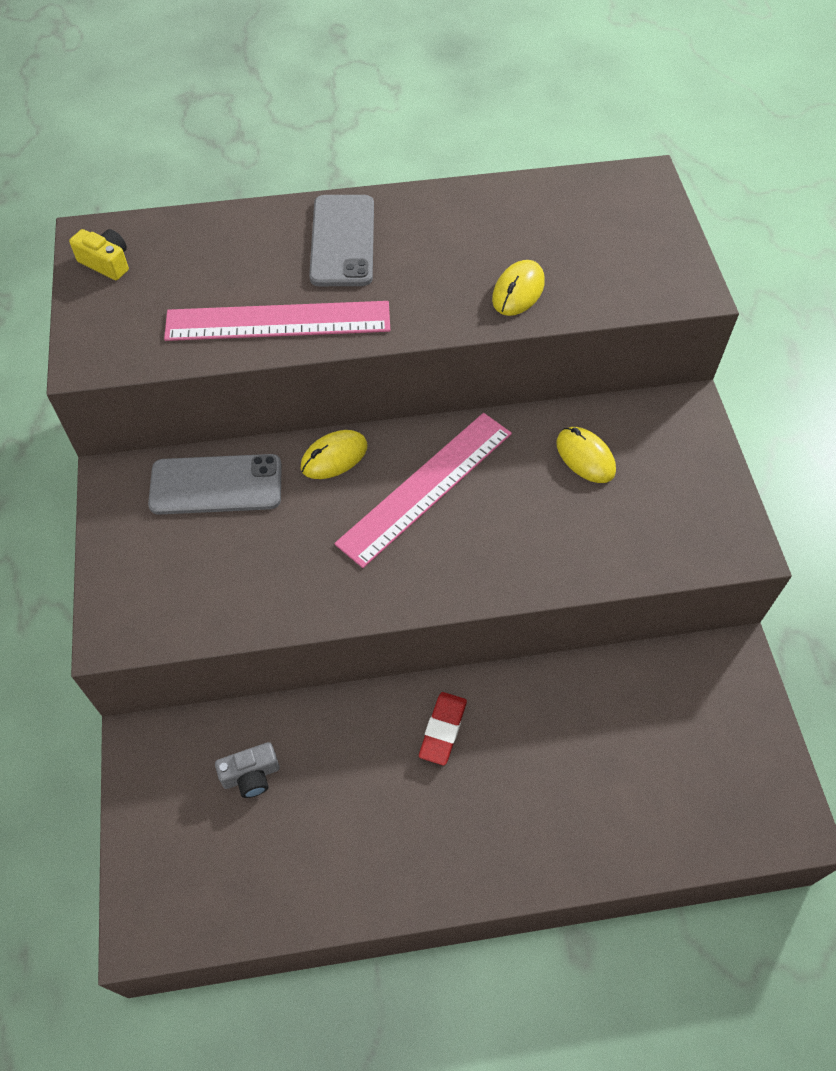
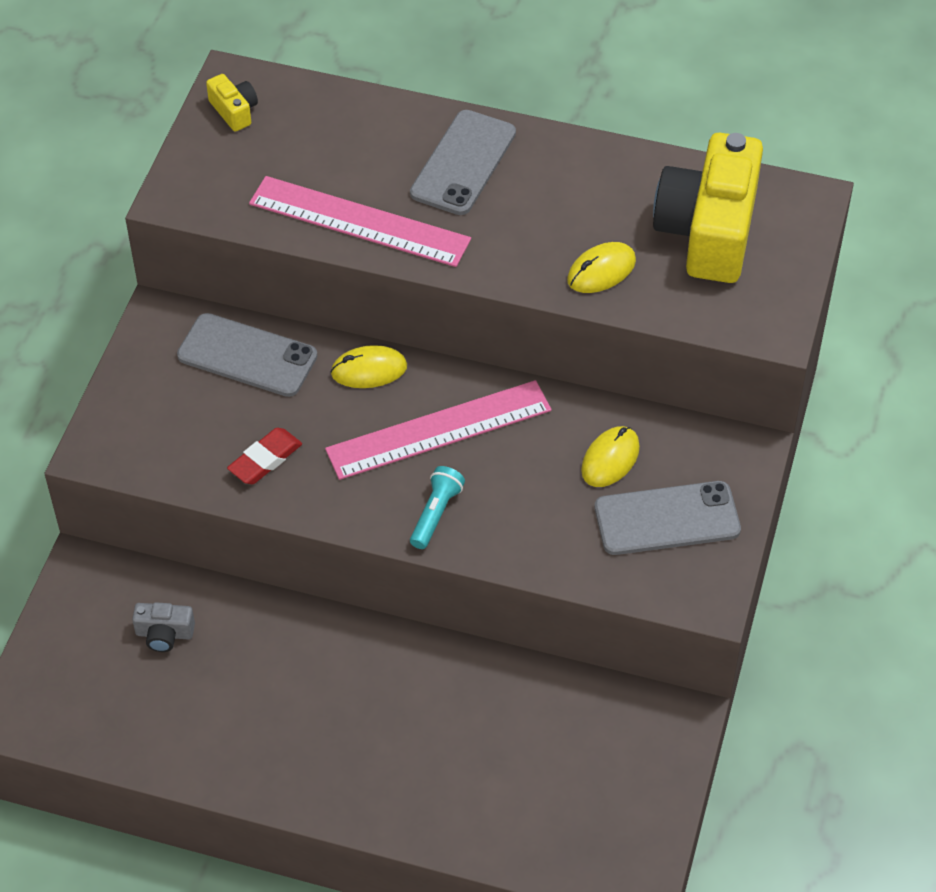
camera: 25 degrees right, 5 degrees down
(442, 730) = (357, 666): red eraser -> red eraser (265, 459)
(467, 565) = (436, 514): none -> turquoise flashlight
(584, 228) = (708, 230): none -> yellow camera
(585, 457) = (610, 459): yellow mouse -> yellow mouse turned 45 degrees clockwise
(664, 491) = (667, 519): none -> grey phone

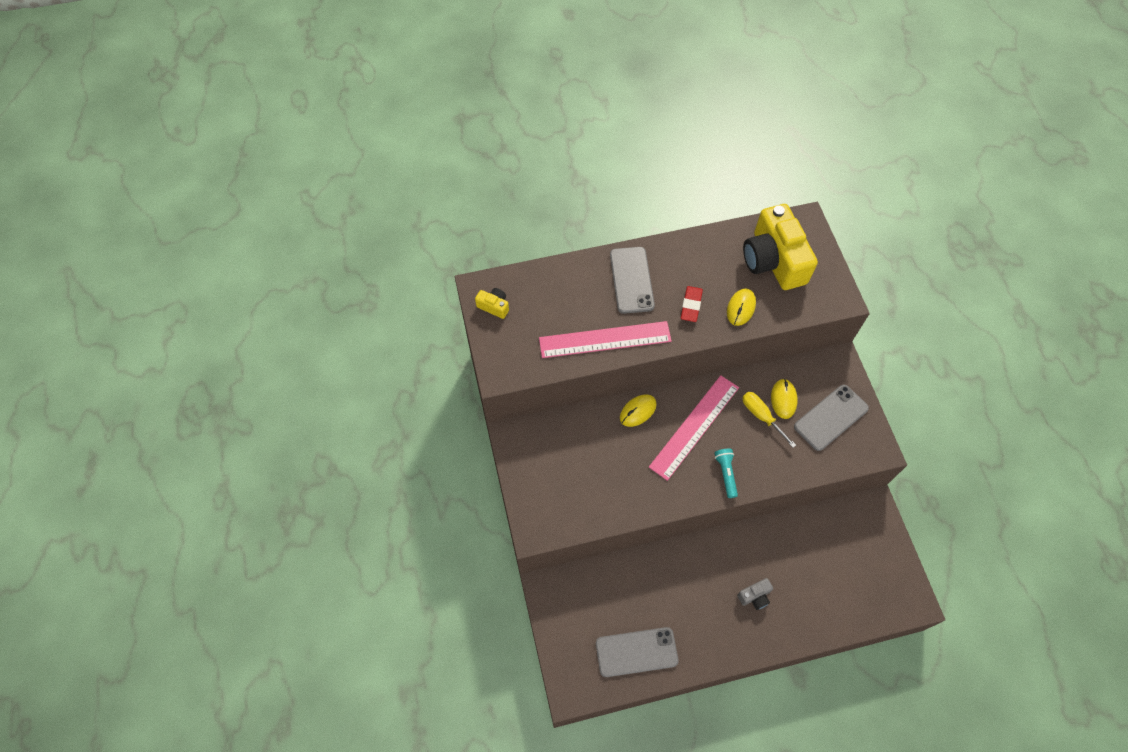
camera: 30 degrees left, 10 degrees up
(164, 634) = (612, 601): grey camera -> grey camera (754, 596)
(247, 356) = (572, 435): grey phone -> grey phone (636, 652)
(265, 459) = (623, 489): red eraser -> red eraser (691, 305)
(555, 465) = (761, 416): none -> yellow screwdriver

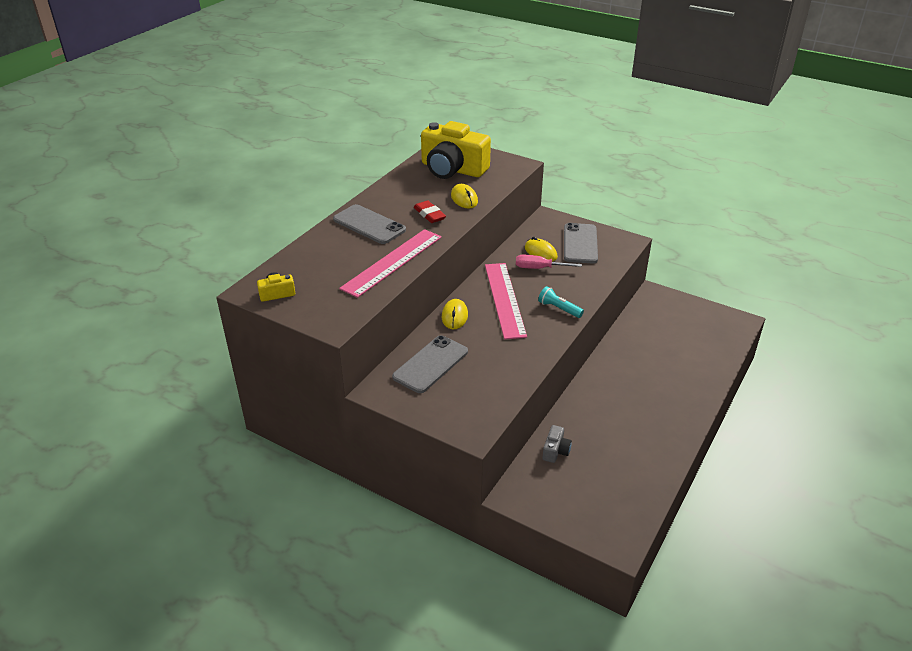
camera: 45 degrees left, 25 degrees down
(636, 652) = (628, 479): grey phone -> grey phone (431, 364)
(754, 596) = (655, 387): grey camera -> grey camera (555, 451)
(761, 416) = (539, 268): yellow screwdriver -> pink screwdriver

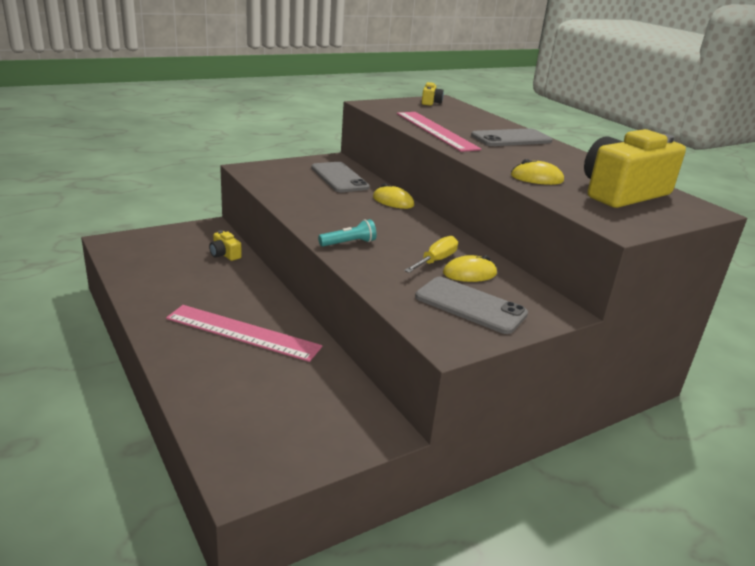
camera: 115 degrees right, 10 degrees down
(429, 214) = (511, 159): red eraser -> none
(504, 299) = (395, 226): pink ruler -> pink ruler (243, 332)
(539, 268) = (435, 261): pink screwdriver -> yellow screwdriver
(555, 451) = (224, 254): grey camera -> yellow camera

